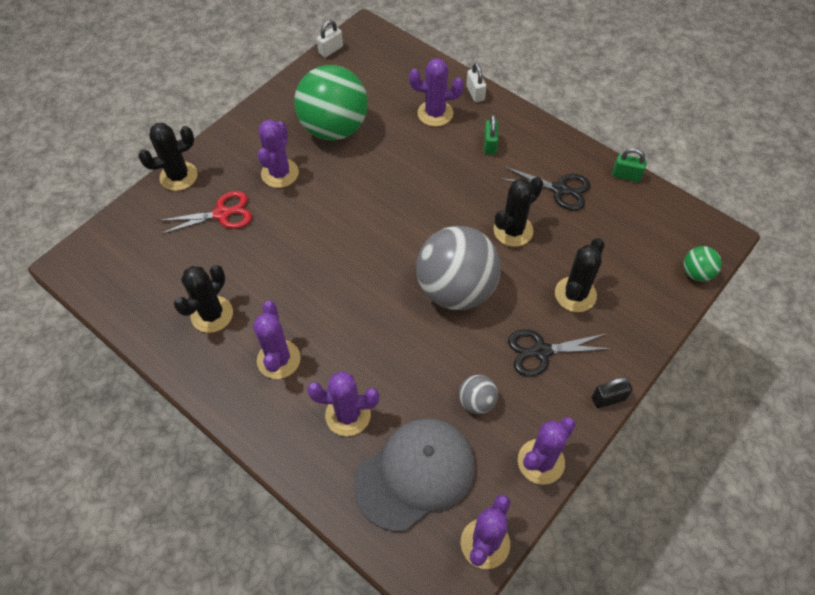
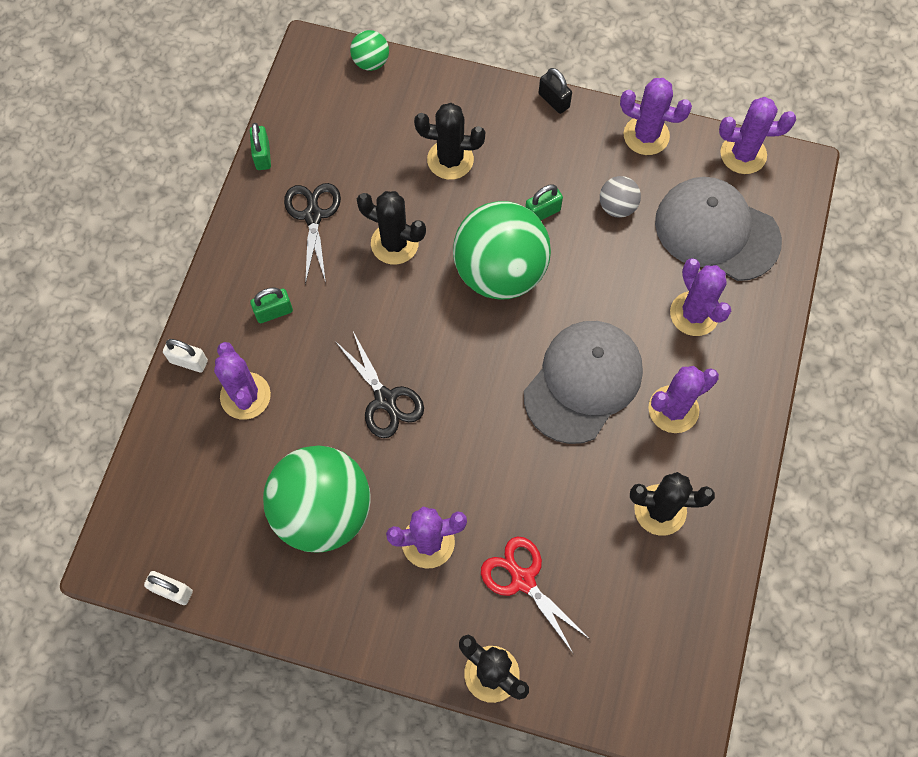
camera: 115 degrees left, 10 degrees up
(335, 307) = (583, 382): none -> grey cap
(456, 289) = (500, 272): grey ball -> green ball
(475, 93) = (189, 361): white padlock -> white padlock turned 60 degrees clockwise
(496, 341) = (542, 212): none -> green padlock
(541, 351) = (533, 169): black scissors -> black scissors (385, 399)

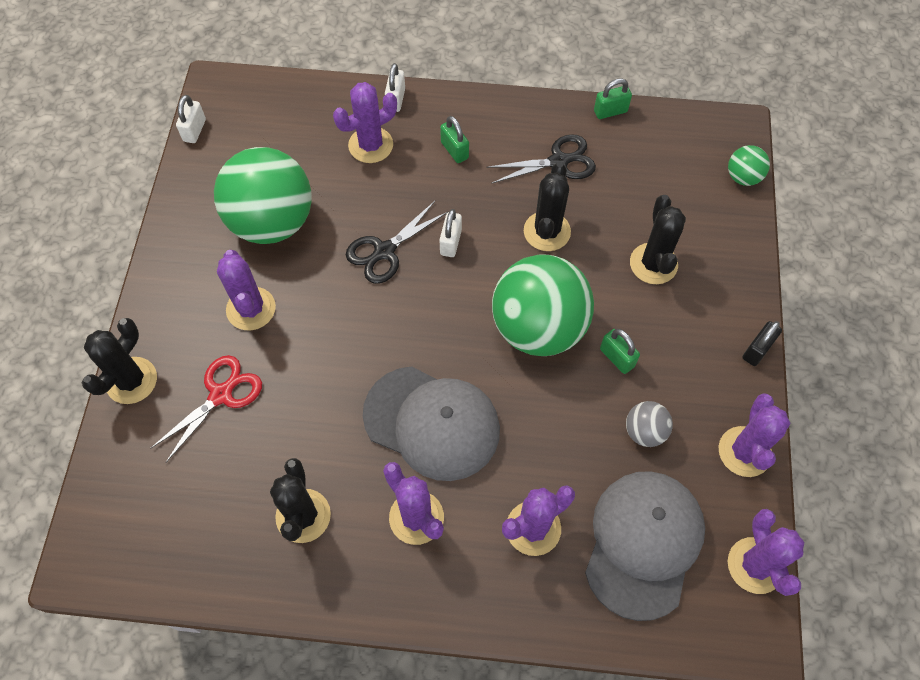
camera: 80 degrees right, 5 degrees down
(388, 334) = (450, 242): none -> white padlock

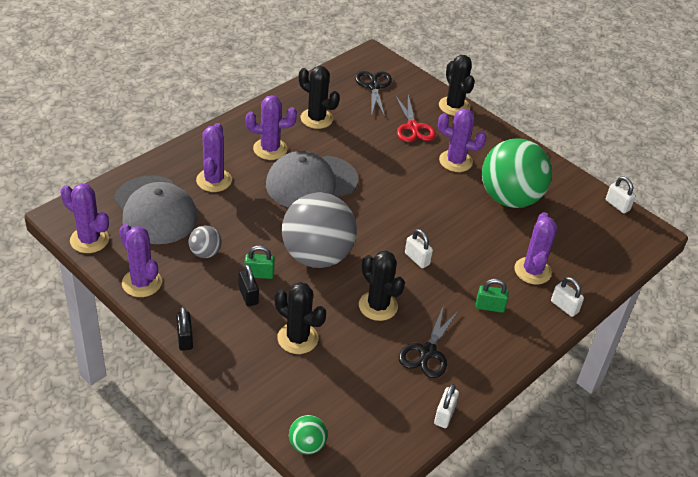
camera: 125 degrees right, 20 degrees down
(384, 251) = (440, 229): black scissors -> black scissors (374, 86)
(538, 328) = (317, 256): green ball -> grey ball
(610, 111) = (444, 415): green padlock -> white padlock
(652, 343) = (248, 296): none -> black padlock

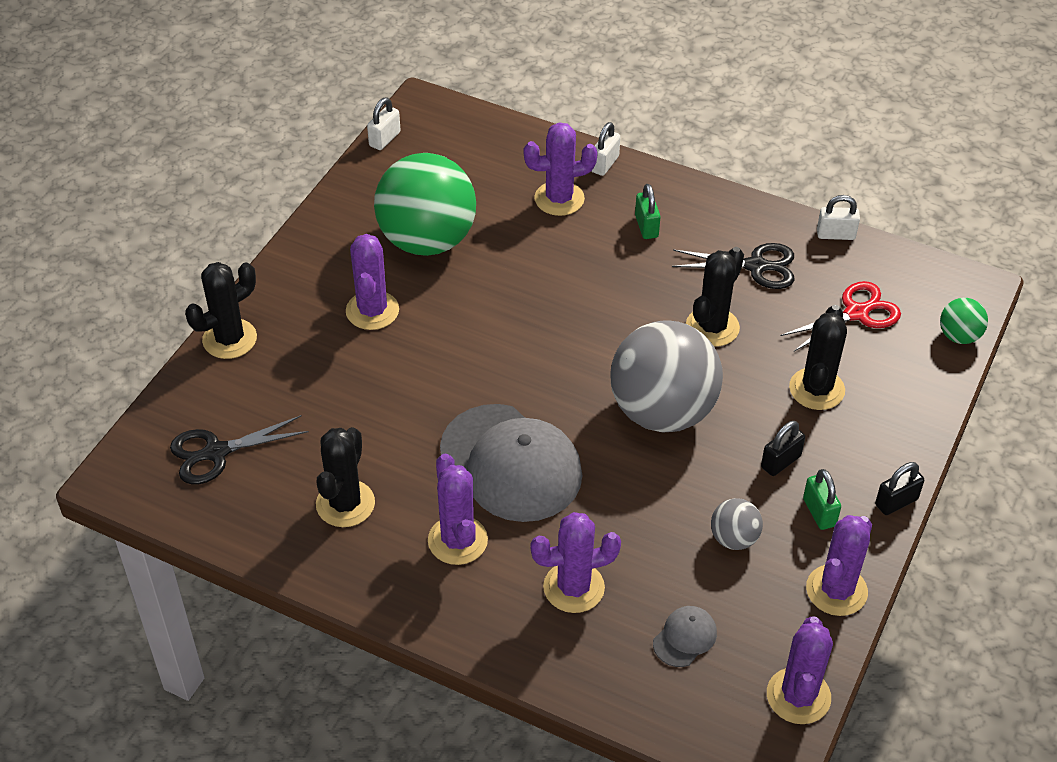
camera: 105 degrees left, 5 degrees up
(155, 210) = (685, 637): grey cap -> grey cap, size x0.43
(259, 274) = (735, 463): green padlock -> green padlock (819, 512)
(413, 127) = (310, 376): red scissors -> red scissors (856, 313)
(417, 259) = (604, 309): white padlock -> none

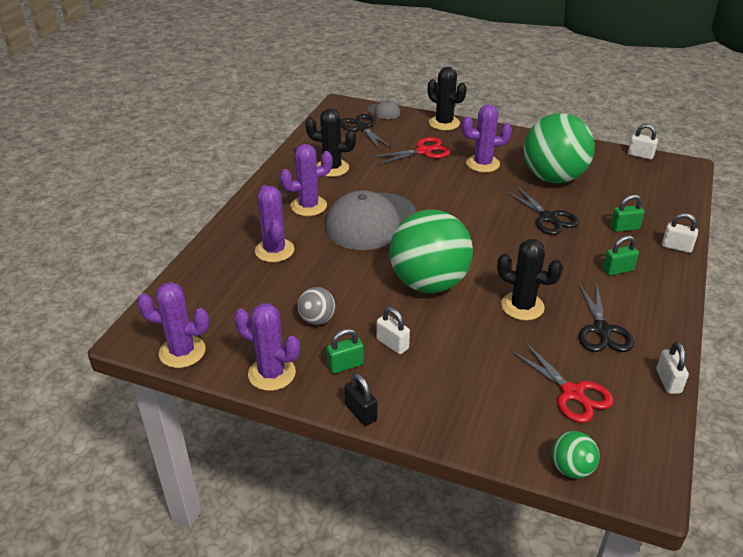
camera: 85 degrees right, 10 degrees down
(318, 378) = (423, 151): none -> red scissors
(527, 266) = (548, 218): none -> black scissors
(559, 199) = (624, 228): purple cactus -> green padlock
(662, 412) = (429, 283): grey ball -> green ball
(685, 637) = (234, 298): grey cap -> grey cap (383, 111)
(780, 462) = (392, 344): black padlock -> white padlock
(816, 389) = (473, 365): black cactus -> none

